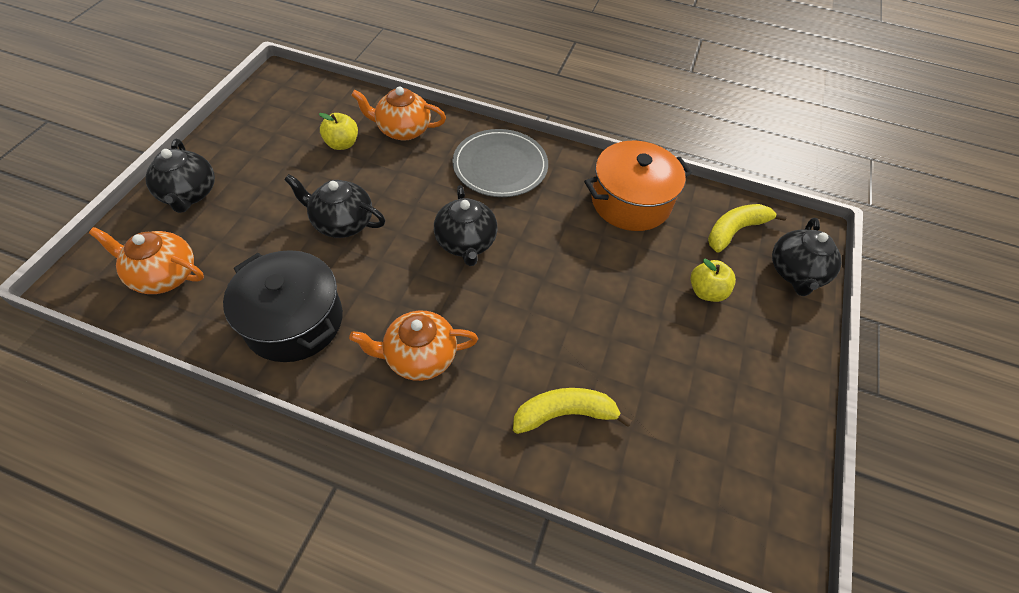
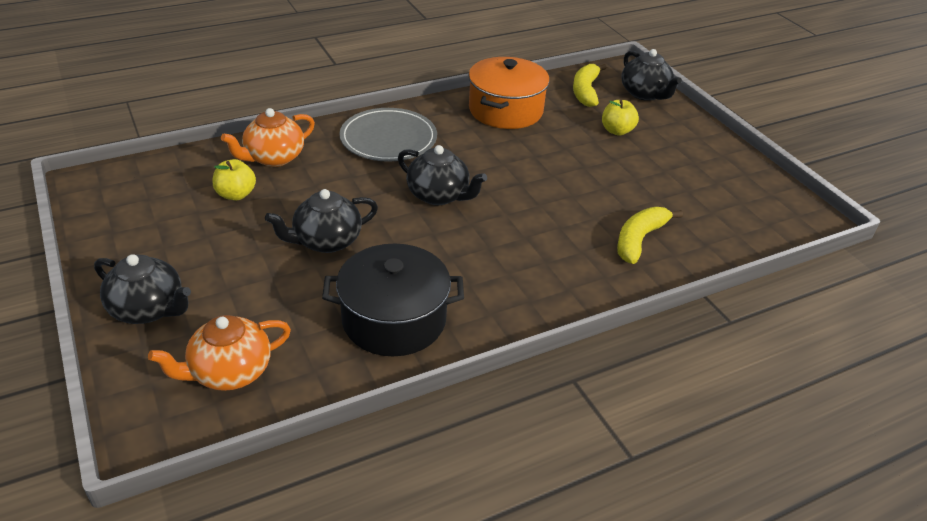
camera: 45 degrees left, 15 degrees down
(419, 356) = (514, 275): orange teapot -> none

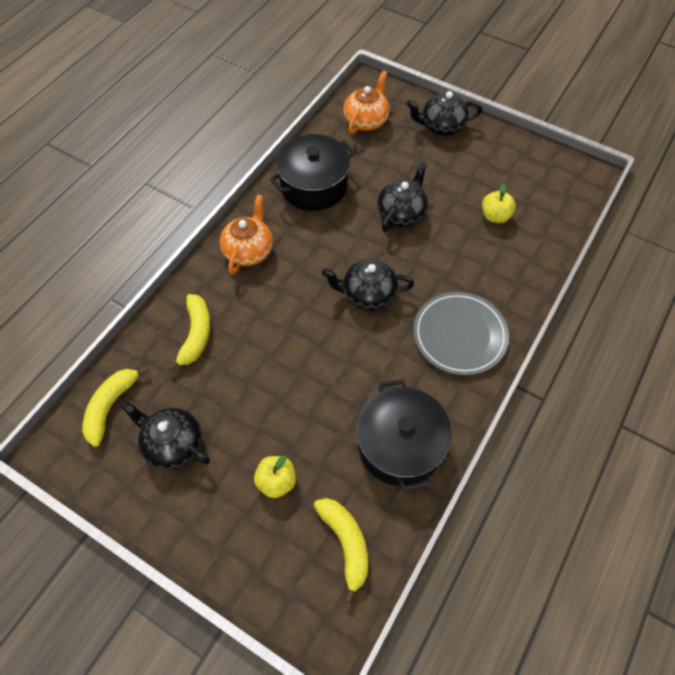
camera: 150 degrees right, 20 degrees up
(273, 158) = (513, 261): orange teapot -> orange teapot (249, 250)
(505, 110) = (400, 445): orange pot -> black pot
(645, 94) = (279, 587): black teapot -> black teapot (173, 444)
(749, 224) = (111, 406): none -> yellow banana

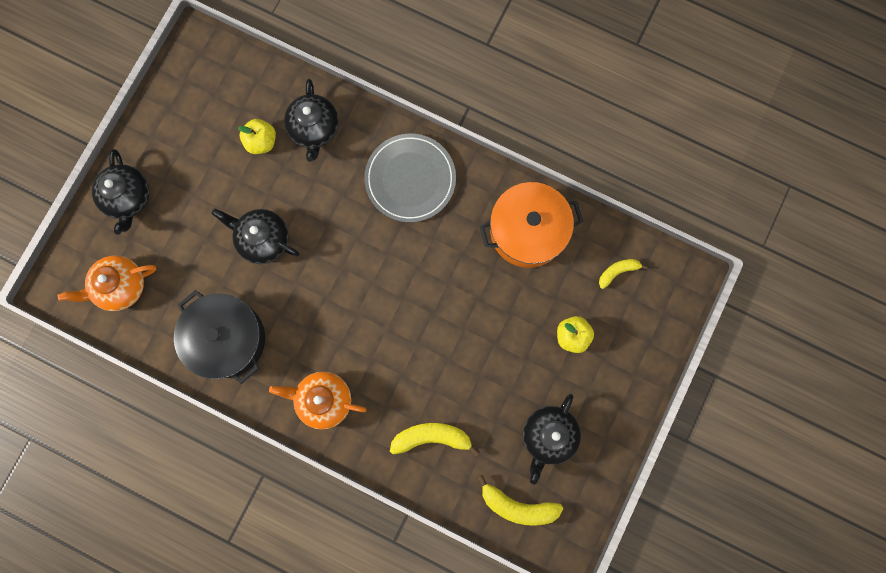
camera: 95 degrees left, 20 degrees up
(345, 543) = (617, 272): yellow banana -> yellow banana, size x0.61
(366, 120) = (120, 286): orange teapot -> orange teapot turned 45 degrees counterclockwise
(367, 294) = (370, 269): black teapot -> black teapot (314, 129)
(400, 445) = (527, 231): black pot -> orange pot

